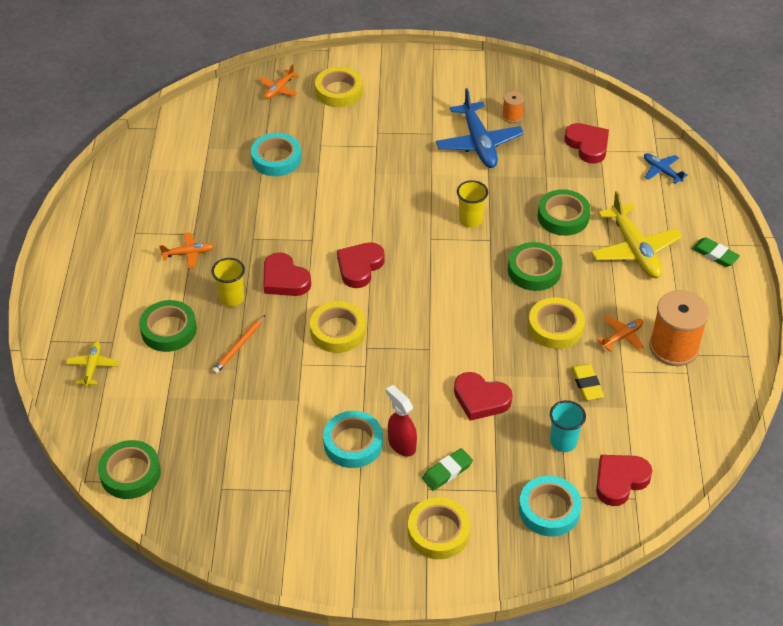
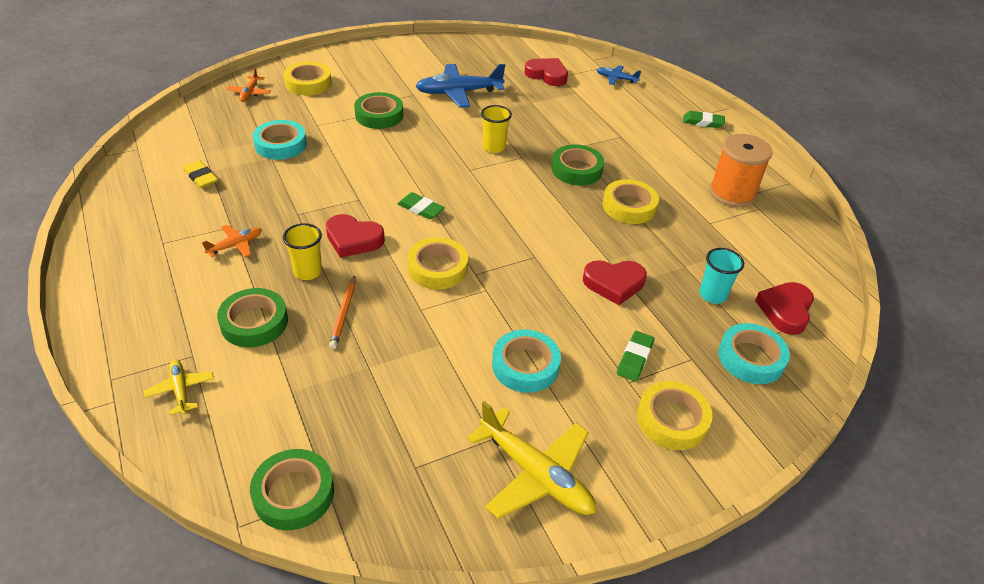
camera: 30 degrees left, 5 degrees down
(359, 267) = (420, 209): red heart -> green eraser
(401, 444) = (573, 349): red spray bottle -> none
(479, 143) = (458, 92): blue plane -> blue plane turned 120 degrees clockwise
(512, 116) = (472, 69): orange spool -> none
(563, 216) = (568, 126): green tape -> green tape (379, 115)
(586, 384) = (691, 242): yellow eraser -> yellow eraser (201, 177)
(622, 337) = (687, 198): orange plane -> none
(635, 249) = (642, 134): yellow plane -> yellow plane (536, 474)

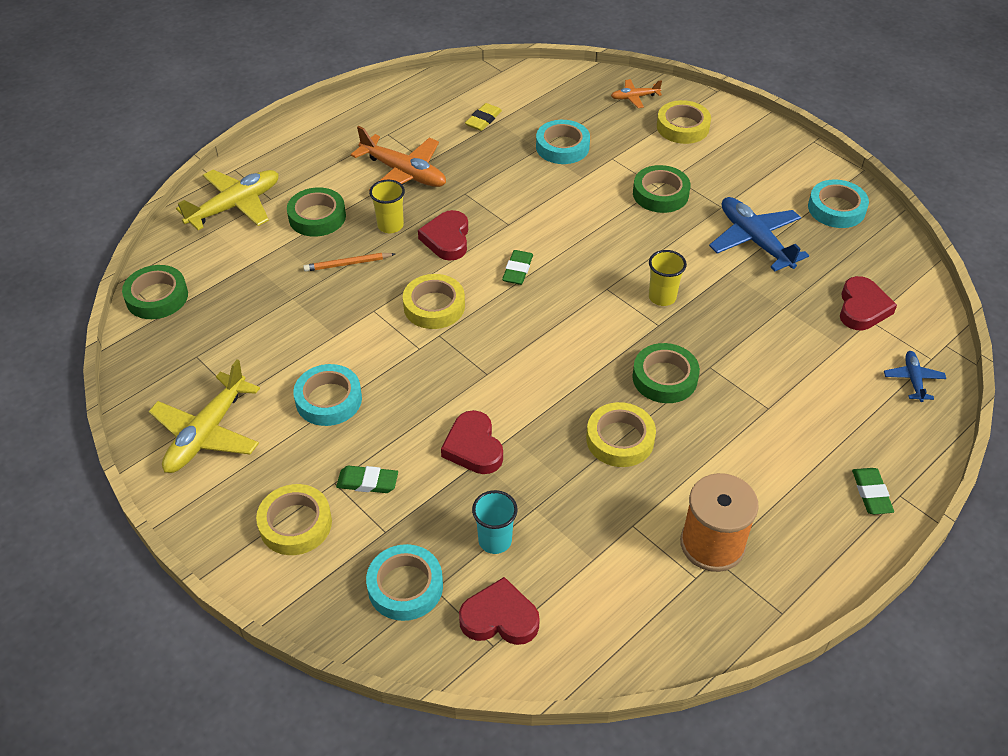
camera: 75 degrees right, 5 degrees up
(180, 390) = (235, 206): yellow plane -> yellow plane, size x1.94
(235, 245) = (404, 173): orange plane -> orange plane, size x1.94
(448, 53) = (836, 209): none -> turquoise tape

